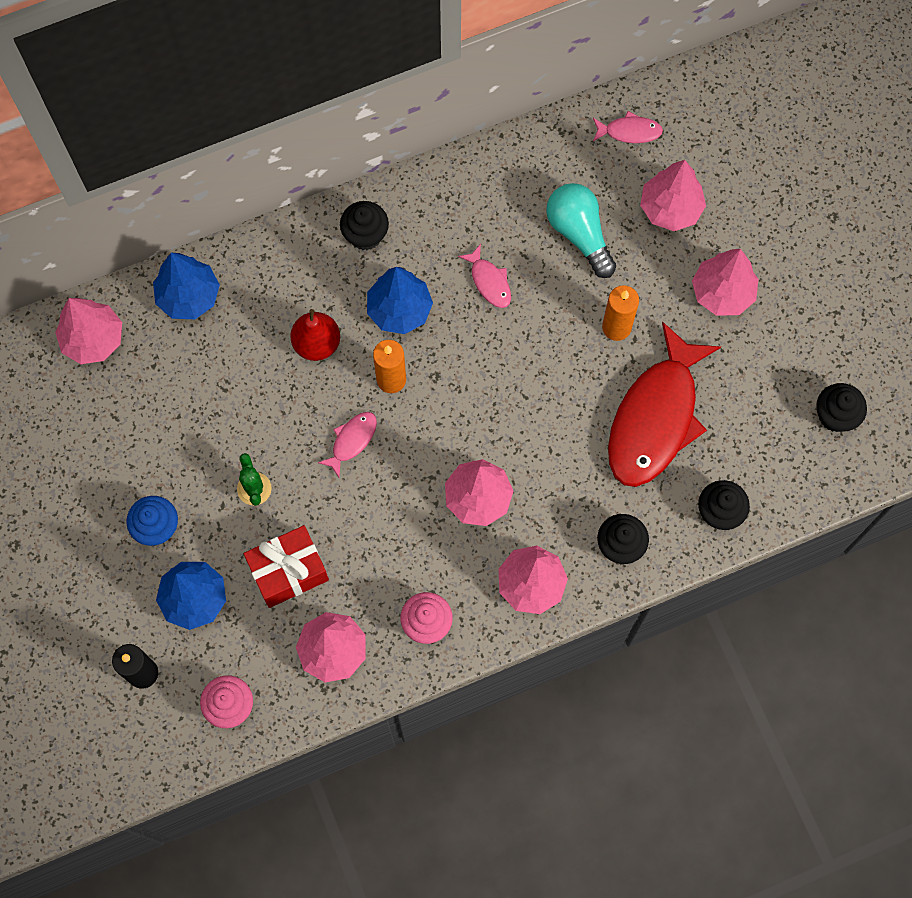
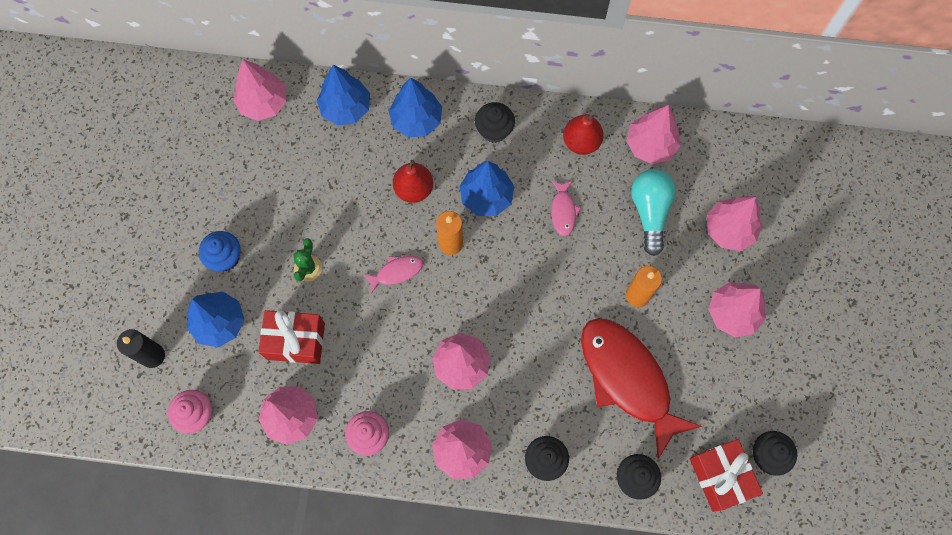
camera: 30 degrees right, 0 degrees up
(274, 268) = (416, 120): none -> blue tree
(465, 198) = (581, 142): none -> red pear
(539, 163) = (650, 145): none -> pink tree
(629, 131) = (731, 157): pink fish -> none
(656, 418) = (627, 379): red fish -> red fish turned 90 degrees clockwise
(802, 463) = (720, 477): none -> red gift

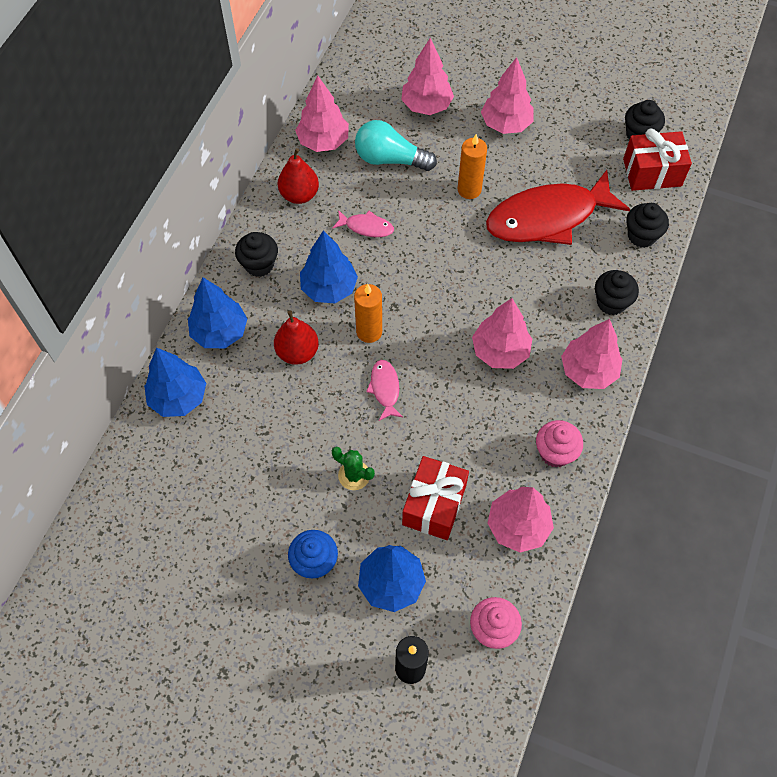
camera: 75 degrees left, 10 degrees down
(263, 103) = (137, 483): pink tree -> none

